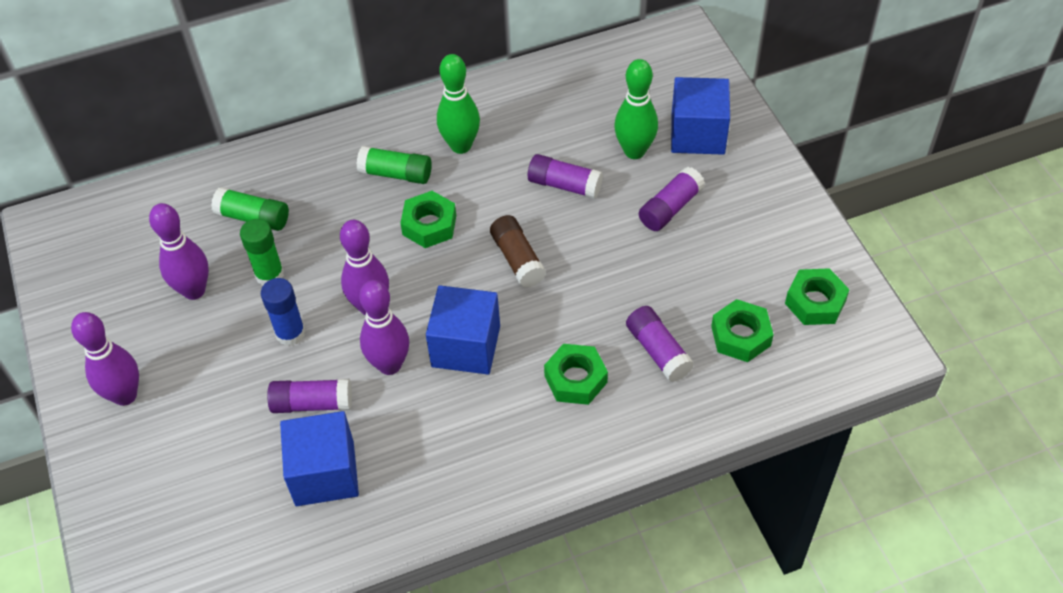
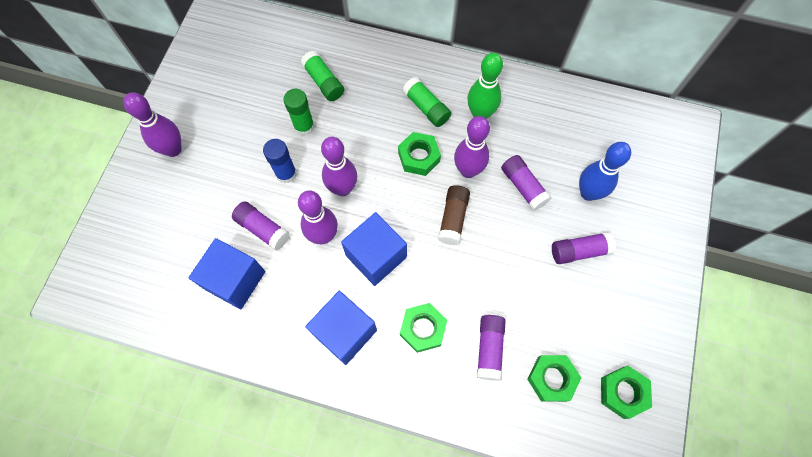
camera: 35 degrees right, 15 degrees up
(194, 290) = (257, 108): purple bowling pin -> purple bowling pin (468, 170)
(634, 151) = (588, 193): green bowling pin -> blue bowling pin
(697, 134) = (641, 209): blue cube -> blue cube (345, 332)

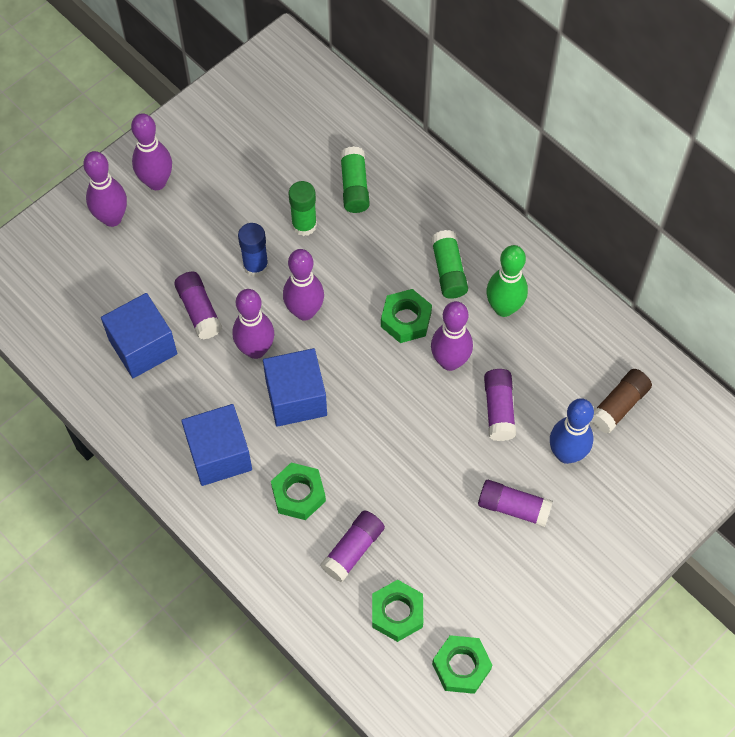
camera: 30 degrees right, 5 degrees down
(153, 194) = (112, 218): none -> purple bowling pin
(453, 219) = (400, 403): brown glue stick -> brown glue stick (618, 406)

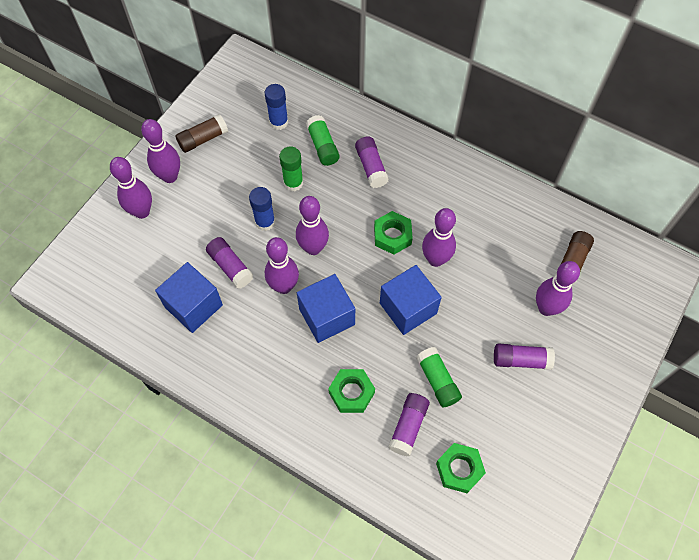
camera: 15 degrees left, 0 degrees up
(209, 144) = (203, 139): none -> brown glue stick
(219, 455) = (279, 377): blue cube -> blue cube (408, 308)
(308, 143) = (278, 122): none -> blue glue stick
(448, 270) = (412, 192): green glue stick -> green glue stick (437, 380)
(461, 666) = (524, 500): green nut -> none
(499, 409) = (484, 287): purple glue stick -> purple glue stick (371, 167)
(504, 308) = (462, 210): green bowling pin -> none
(566, 454) = (546, 308): blue bowling pin -> purple bowling pin

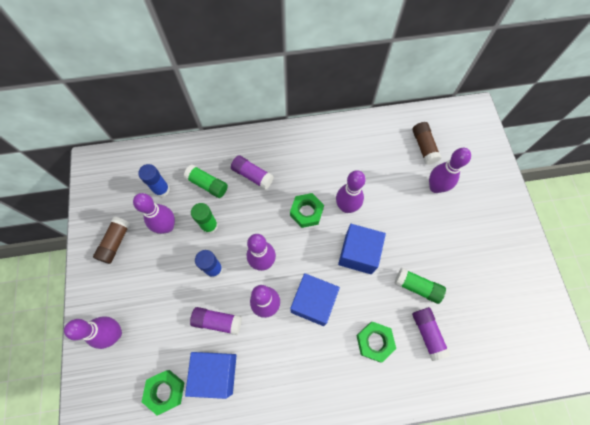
camera: 40 degrees left, 5 degrees up
(170, 176) = (113, 290): purple bowling pin -> purple bowling pin (167, 226)
(459, 469) = (479, 334): green nut -> green nut (165, 391)
(521, 360) = (451, 232): purple glue stick -> none

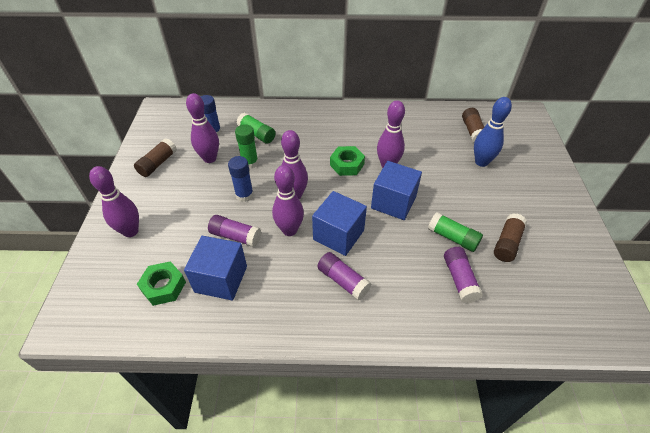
camera: 10 degrees right, 20 degrees down
(252, 175) = (301, 133): purple glue stick -> purple glue stick (343, 281)
(374, 342) = (398, 278): green nut -> none
(435, 187) = (481, 162): purple bowling pin -> blue bowling pin
(465, 285) = (507, 243): none -> brown glue stick

